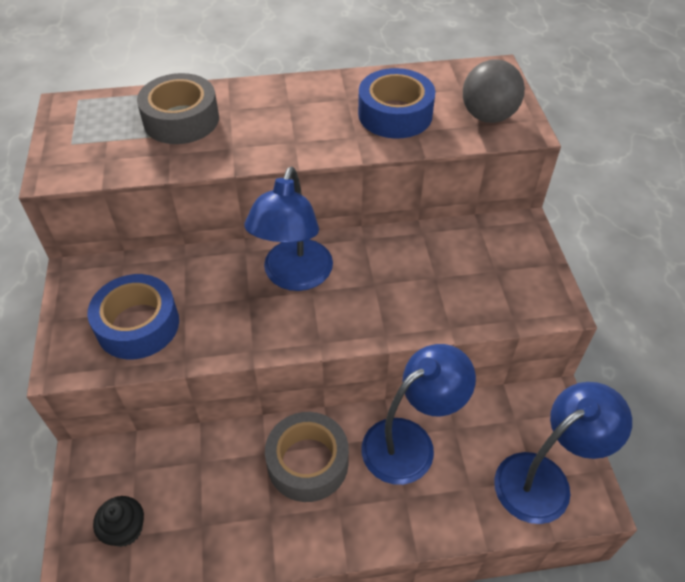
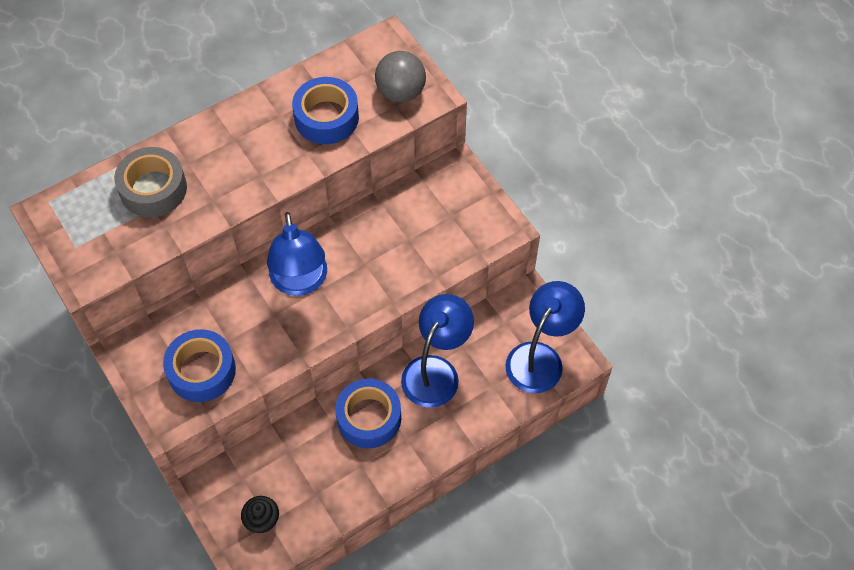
camera: 25 degrees left, 10 degrees up
(308, 462) = (369, 418): grey tape -> blue tape

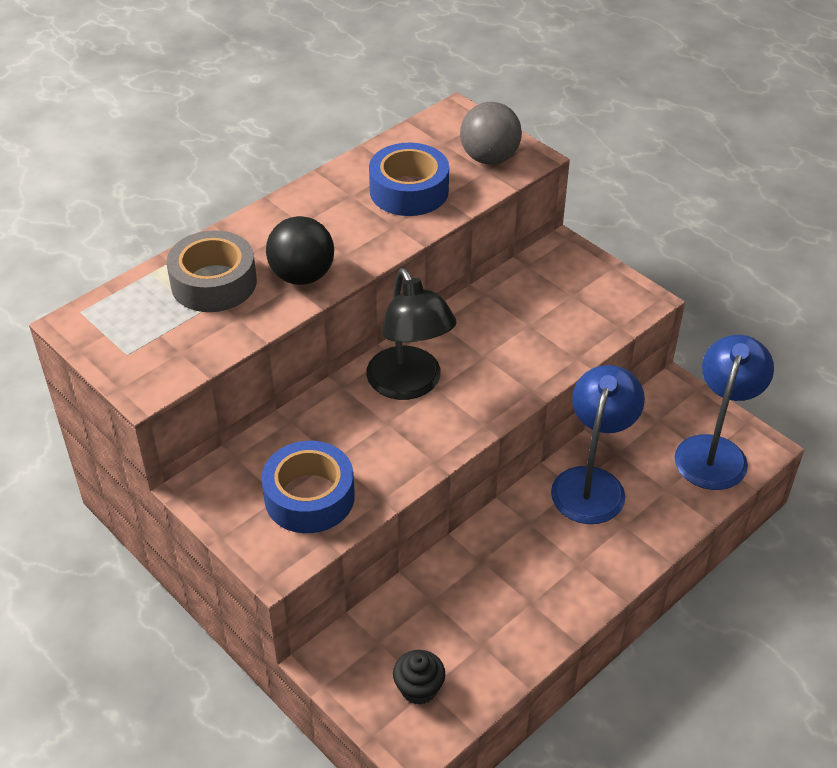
camera: 10 degrees left, 15 degrees down
(222, 192) = (302, 276): none -> black ball
(300, 282) = (409, 385): blue lamp -> black lamp
(369, 418) = (524, 546): blue tape -> none

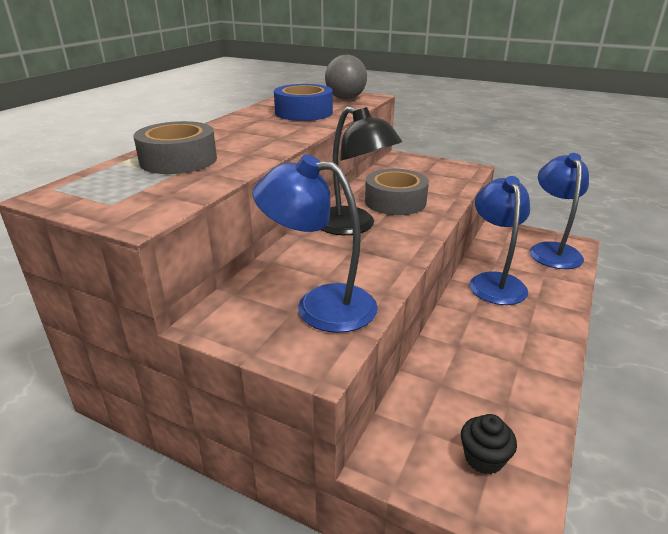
camera: 20 degrees left, 15 degrees down
(302, 276) = (252, 149): black ball -> none
(309, 497) = (320, 305): blue tape -> blue lamp
(489, 349) = (395, 201): none -> grey tape

